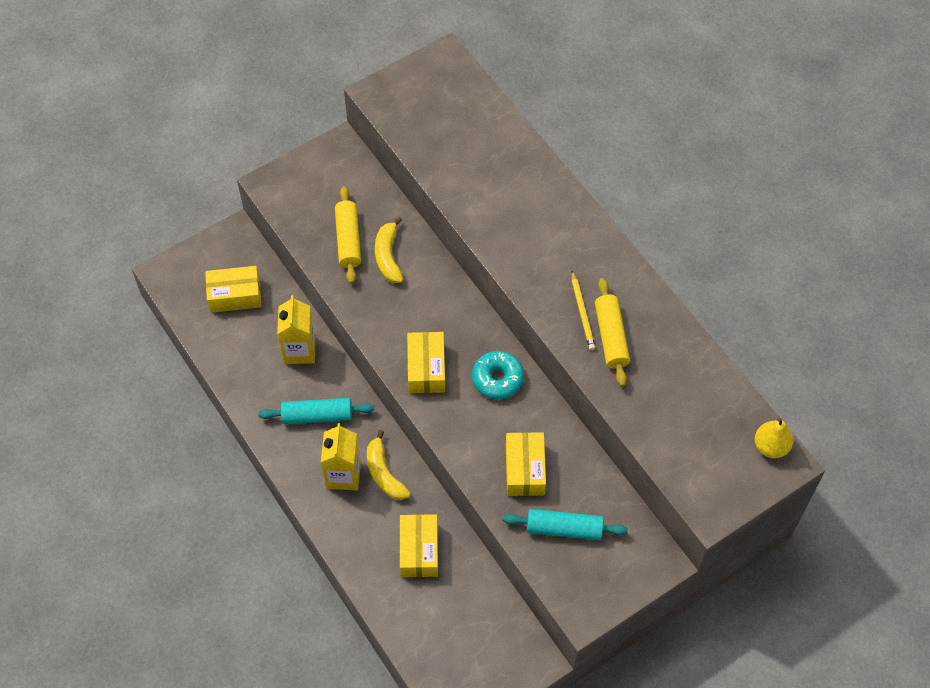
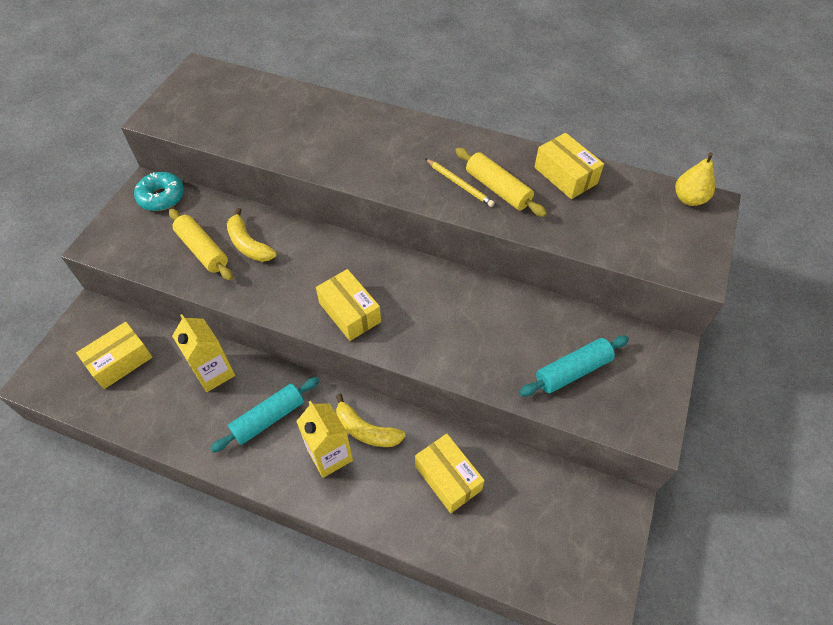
camera: 35 degrees left, 5 degrees down
(497, 379) = (417, 286): turquoise donut -> turquoise donut (161, 197)
(525, 469) = (499, 343): yellow box -> yellow box (565, 175)

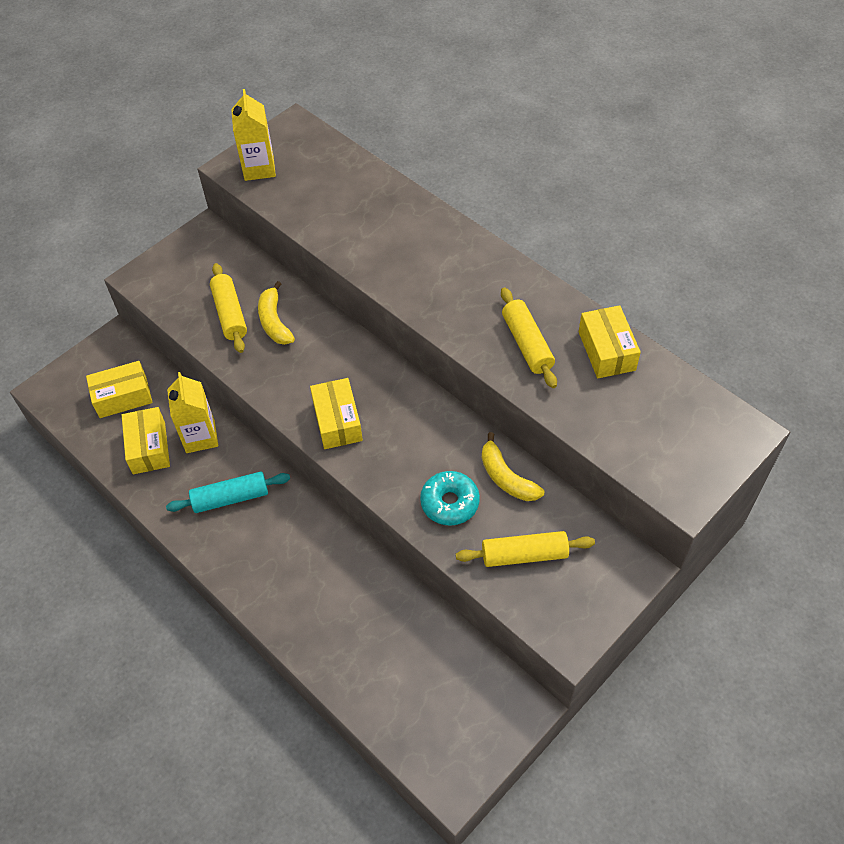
camera: 25 degrees right, 0 degrees up
(161, 197) = (215, 247): turquoise donut -> turquoise donut (449, 503)
(330, 455) = (270, 553): yellow carton -> yellow carton (259, 168)
(366, 430) = (314, 542): yellow banana -> yellow banana (506, 477)
(448, 478) = (369, 615): yellow box -> yellow box (149, 447)
(459, 184) = (491, 326): yellow pencil -> none
(573, 371) = (524, 555): turquoise rolling pin -> yellow rolling pin
(689, 199) = (726, 418): yellow pear -> none

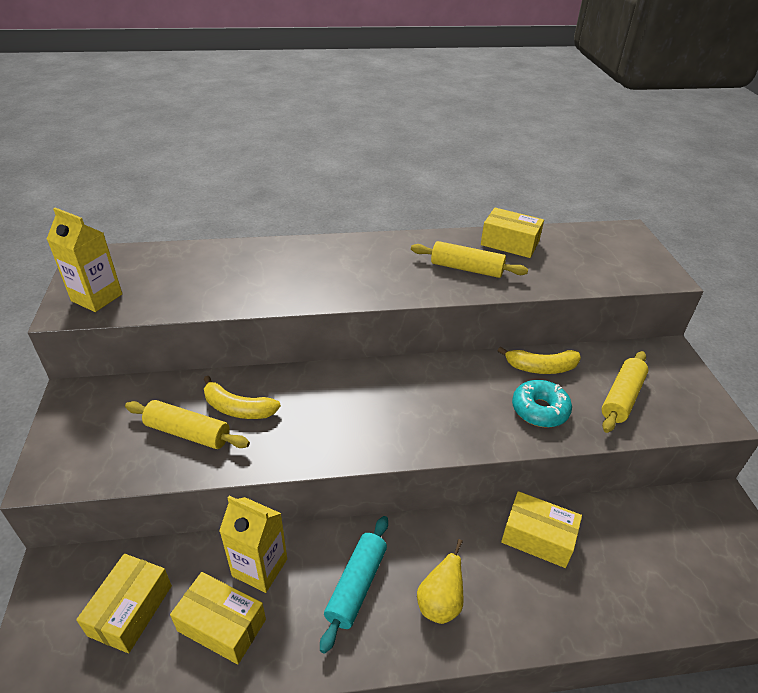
camera: 55 degrees left, 15 degrees down
(256, 553) = (440, 603): none -> yellow pear
(337, 421) = (392, 429): yellow box -> yellow box (537, 537)

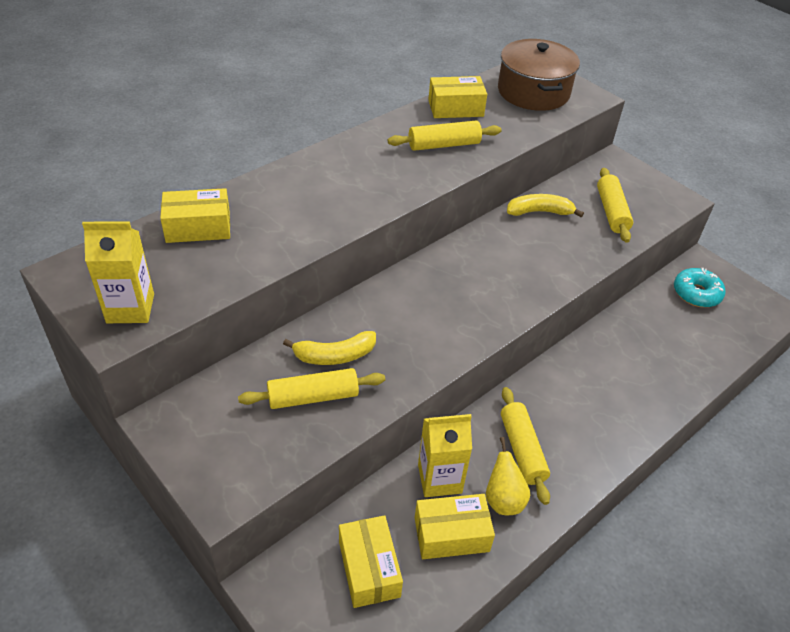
camera: 35 degrees left, 5 degrees up
(356, 586) = (522, 450): turquoise rolling pin -> yellow rolling pin
(440, 603) = (587, 428): yellow pear -> yellow pear (503, 500)
(537, 537) = (612, 348): yellow box -> yellow box (198, 227)
(539, 410) = (566, 246): turquoise donut -> turquoise donut (696, 293)
(541, 368) = (539, 212): yellow banana -> yellow banana turned 150 degrees counterclockwise
(603, 253) = (533, 92): none -> brown pot

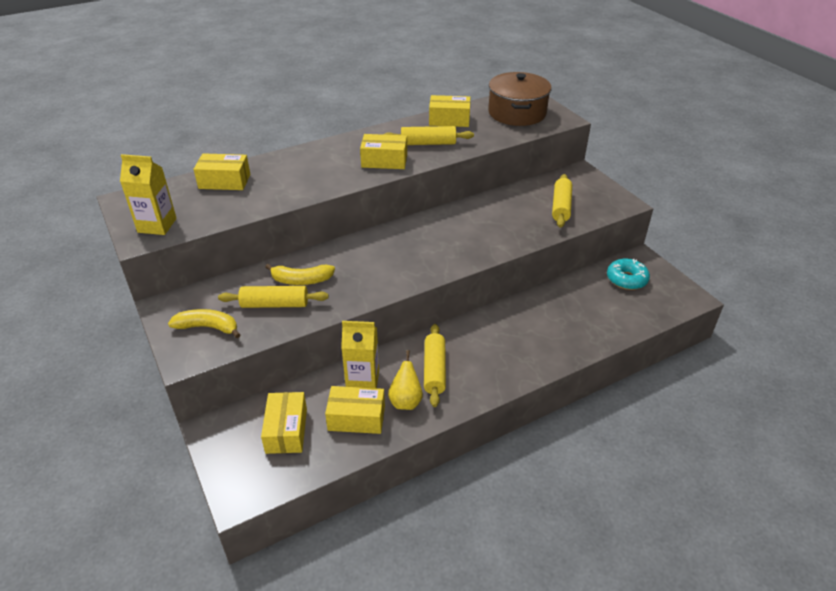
camera: 15 degrees right, 5 degrees down
(399, 176) = (384, 161): none -> yellow box
(539, 212) = (501, 202): yellow banana -> yellow banana (208, 327)

